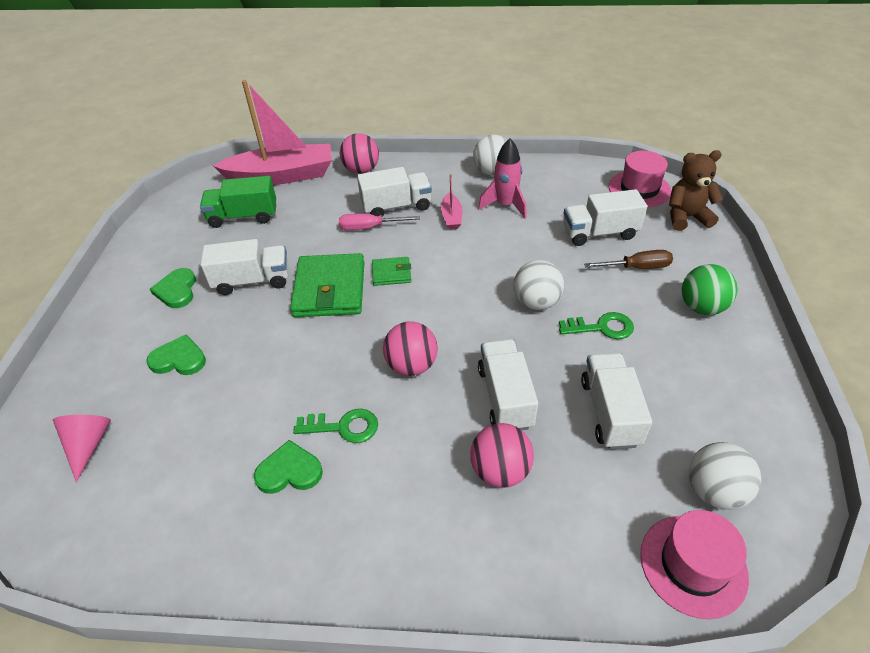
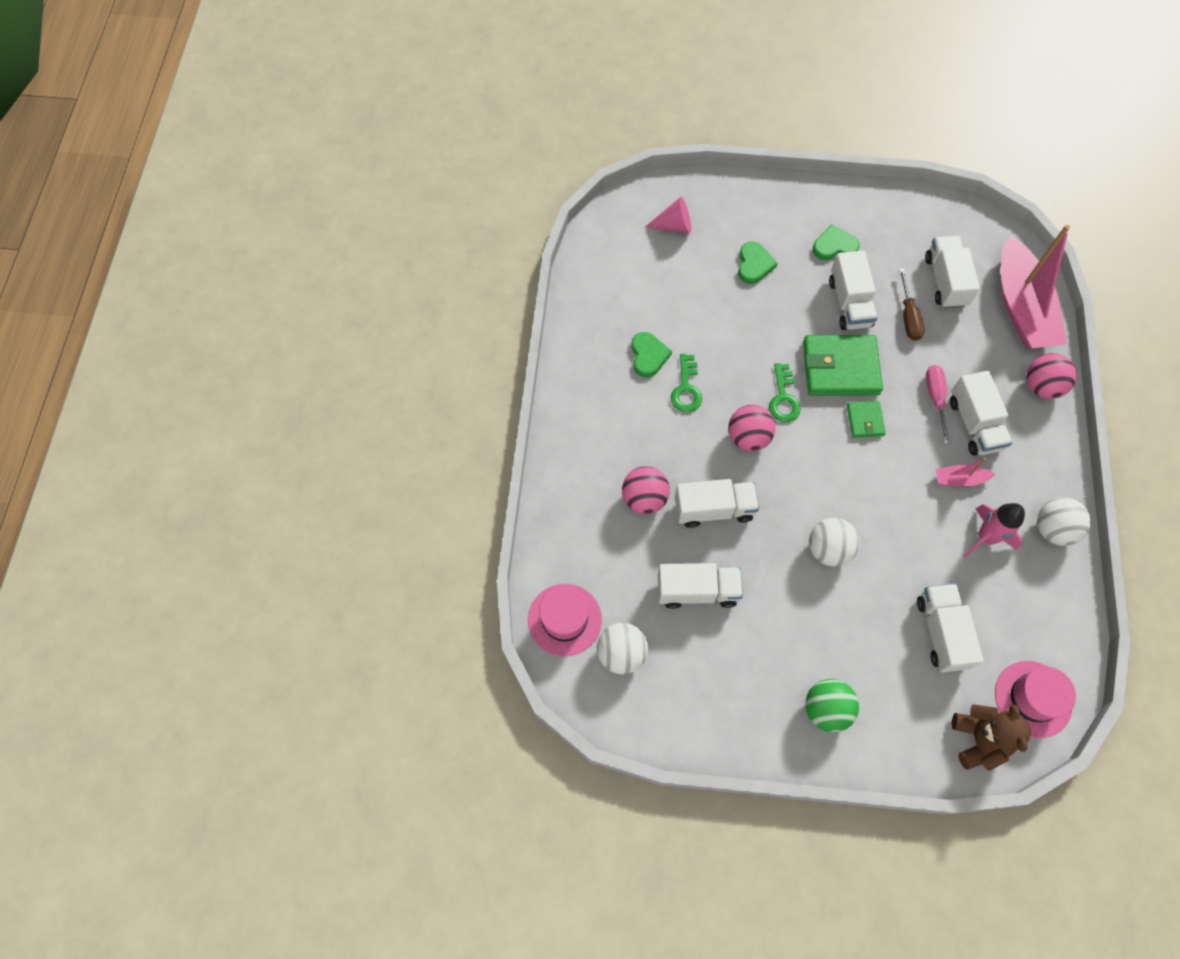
camera: 90 degrees right, 20 degrees up
(243, 216) = (945, 281): green truck -> white truck
(602, 327) = (795, 605): green key -> green key (783, 398)
(637, 267) = (885, 660): brown screwdriver -> brown screwdriver (908, 316)

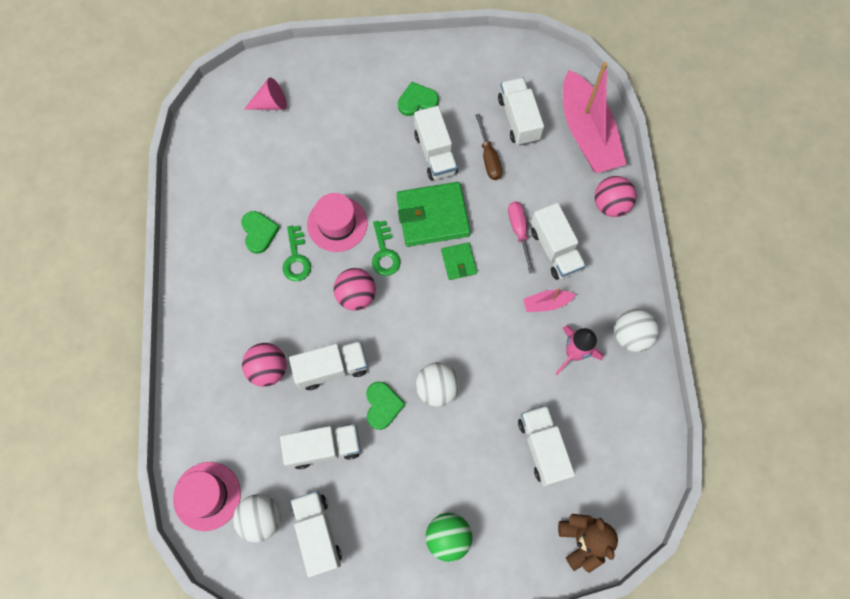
camera: 10 degrees left, 5 degrees up
(681, 680) = (318, 533): none -> white truck
(754, 264) = (347, 130): green heart -> green heart (382, 405)
(1033, 699) = (626, 494): pink hat -> pink hat (337, 224)

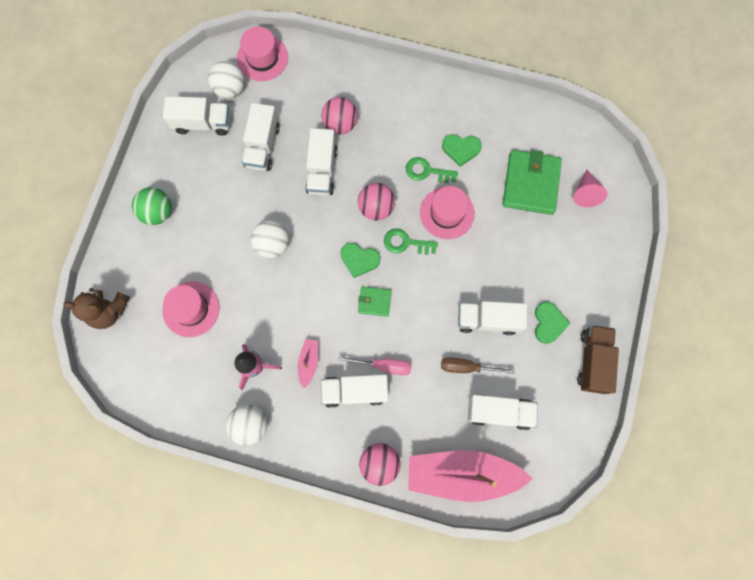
camera: 110 degrees right, 5 degrees up
(382, 405) = (276, 198): green heart -> green heart (359, 259)
(432, 216) = (426, 295): green wallet -> green wallet (530, 184)
(438, 57) = (592, 361): none -> brown truck
(542, 448) = (191, 309): white truck -> pink hat

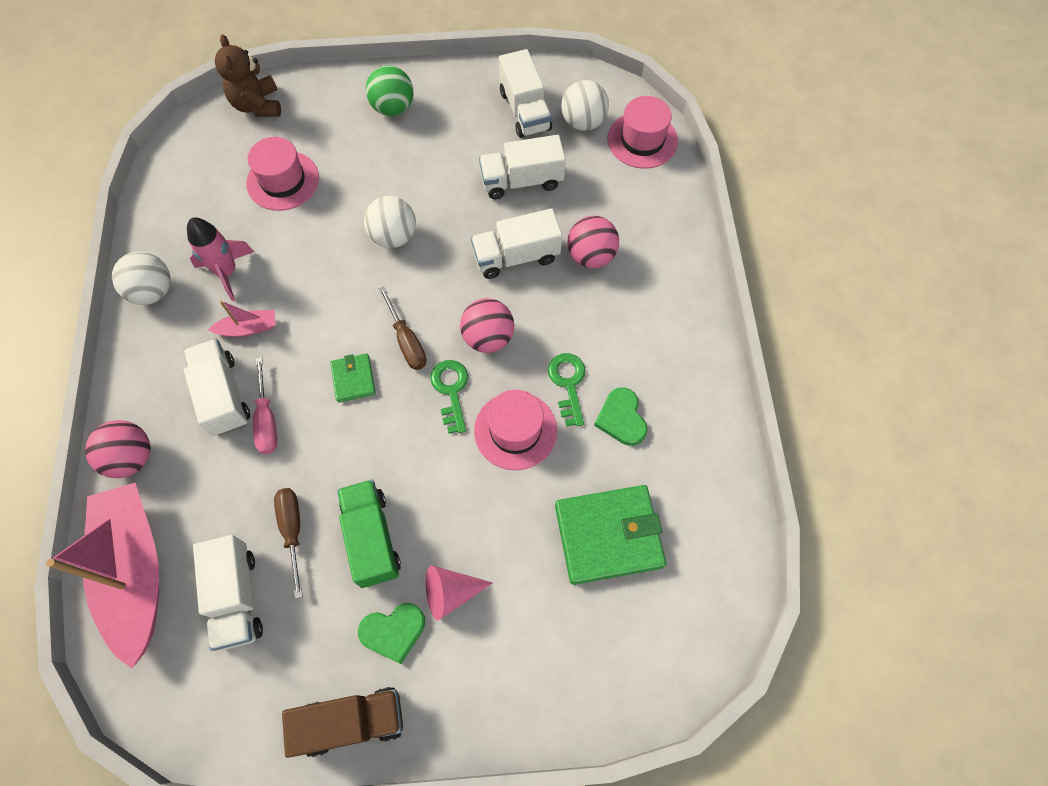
camera: 70 degrees right, 10 degrees down
(359, 259) = (407, 341): green heart -> brown screwdriver
(487, 320) = (372, 538): white truck -> green truck
(585, 193) = (628, 626): pink cone -> pink cone (451, 592)

